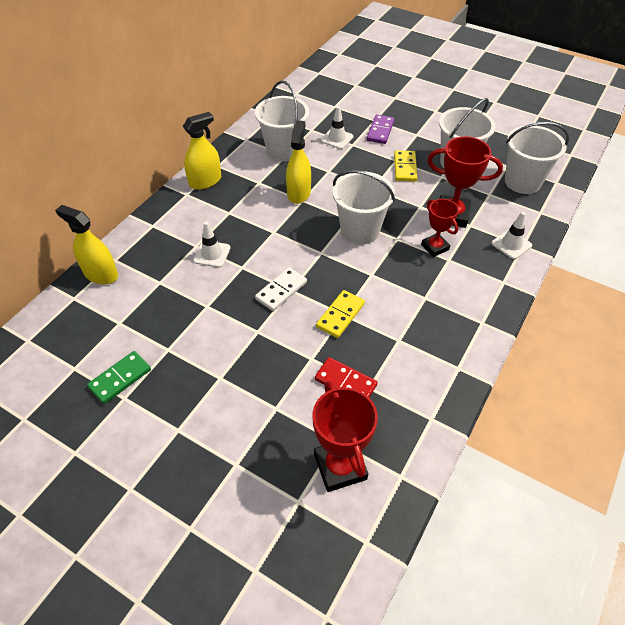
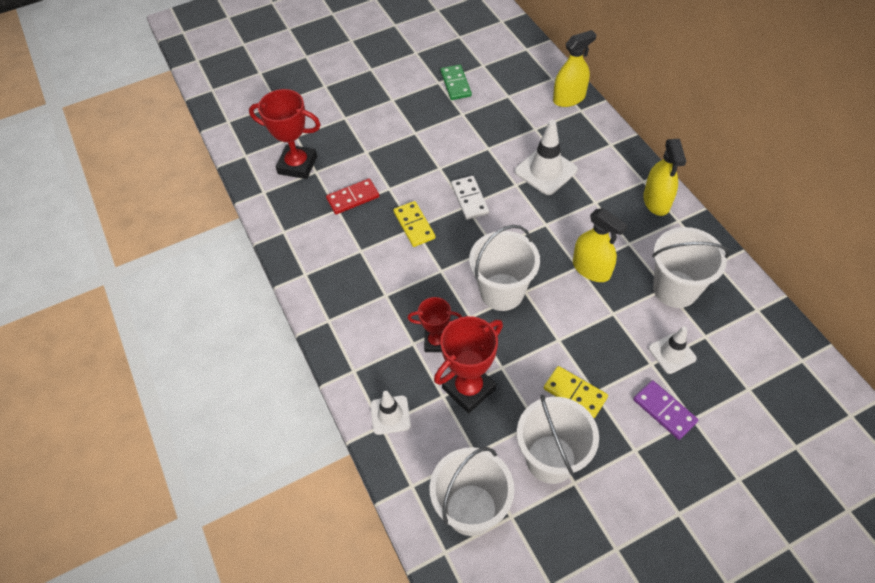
camera: 125 degrees right, 5 degrees up
(212, 254) = (546, 171): white traffic cone -> white traffic cone, size x1.57

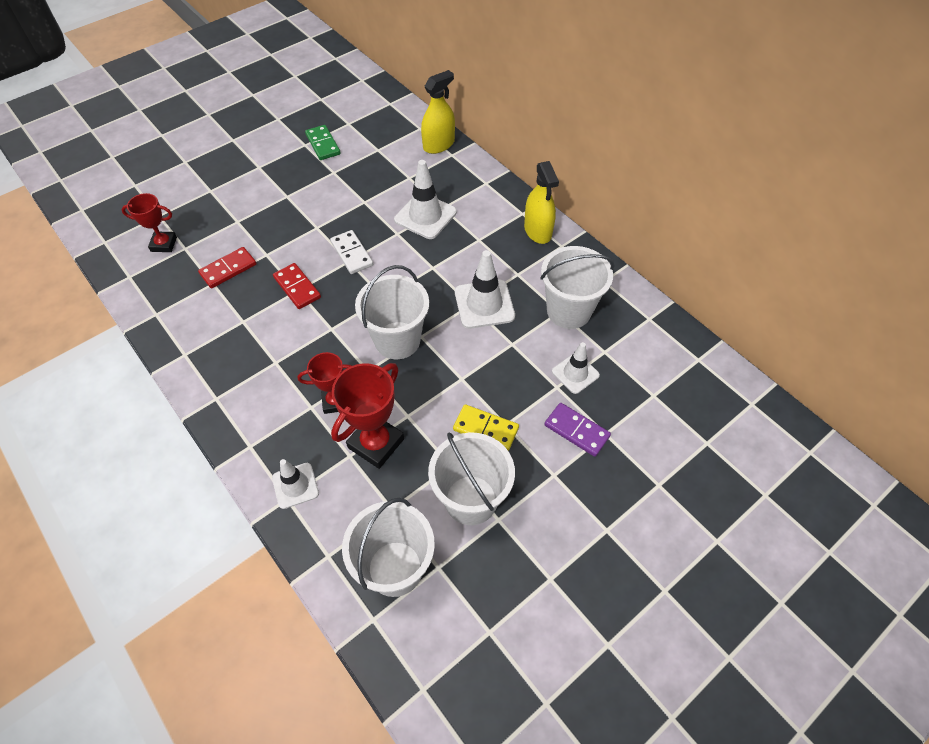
camera: 15 degrees left, 0 degrees up
(297, 165) = (164, 244): red trophy -> red trophy, size x0.63
(414, 225) = (297, 287): yellow domino -> red domino
(591, 269) = (484, 304): yellow spray bottle -> white traffic cone

